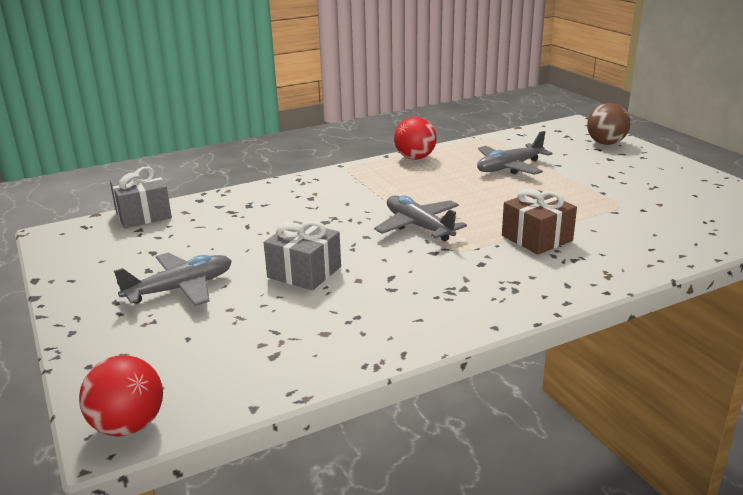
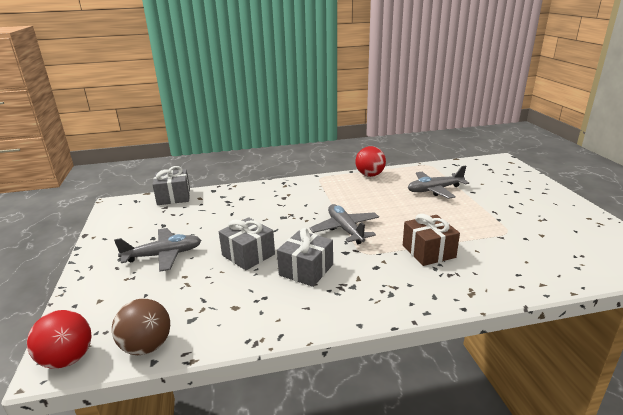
camera: 15 degrees right, 0 degrees up
(394, 279) = (306, 270): none -> grey gift
(606, 143) = (518, 178): brown ball -> brown ball (147, 346)

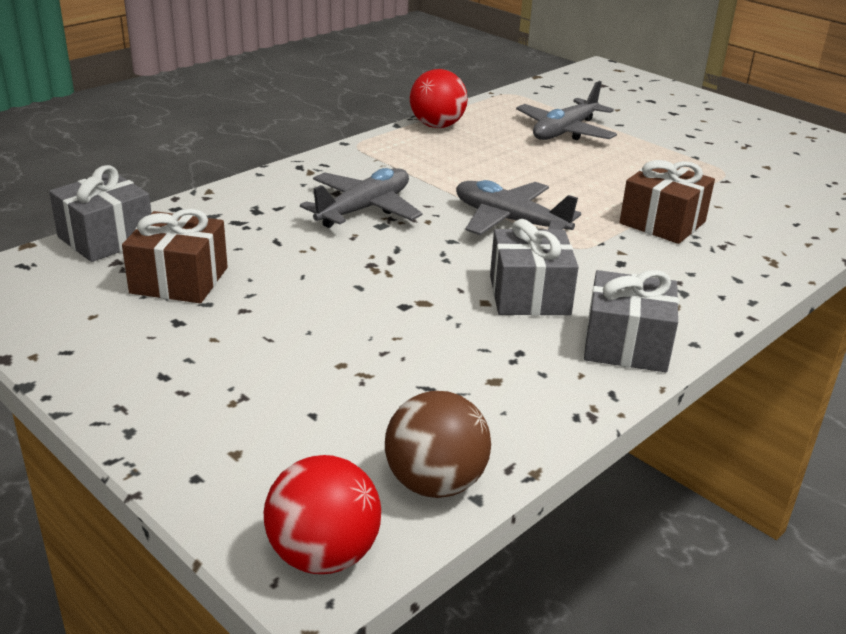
camera: 35 degrees left, 5 degrees up
(163, 255) = (248, 344): grey plane -> grey plane (364, 209)
(175, 221) = (179, 280): none -> brown gift
(248, 255) = (406, 299): grey gift -> grey gift (626, 345)

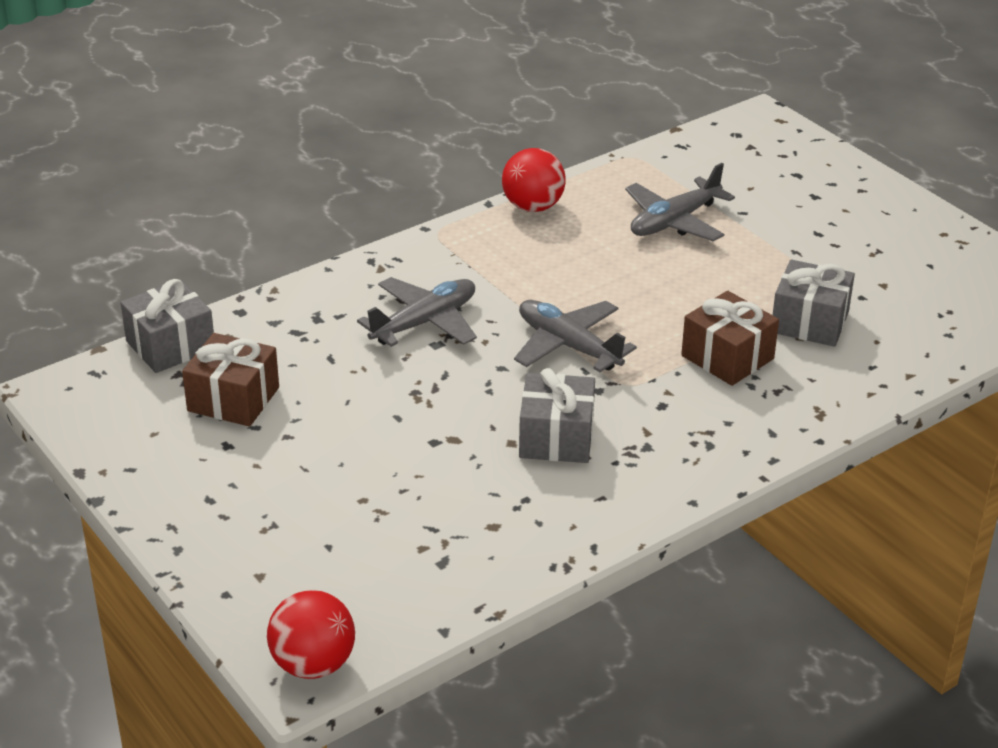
camera: 10 degrees right, 5 degrees up
(435, 483) = (414, 615): brown ball -> none
(626, 345) = (627, 498): grey gift -> grey gift (809, 322)

